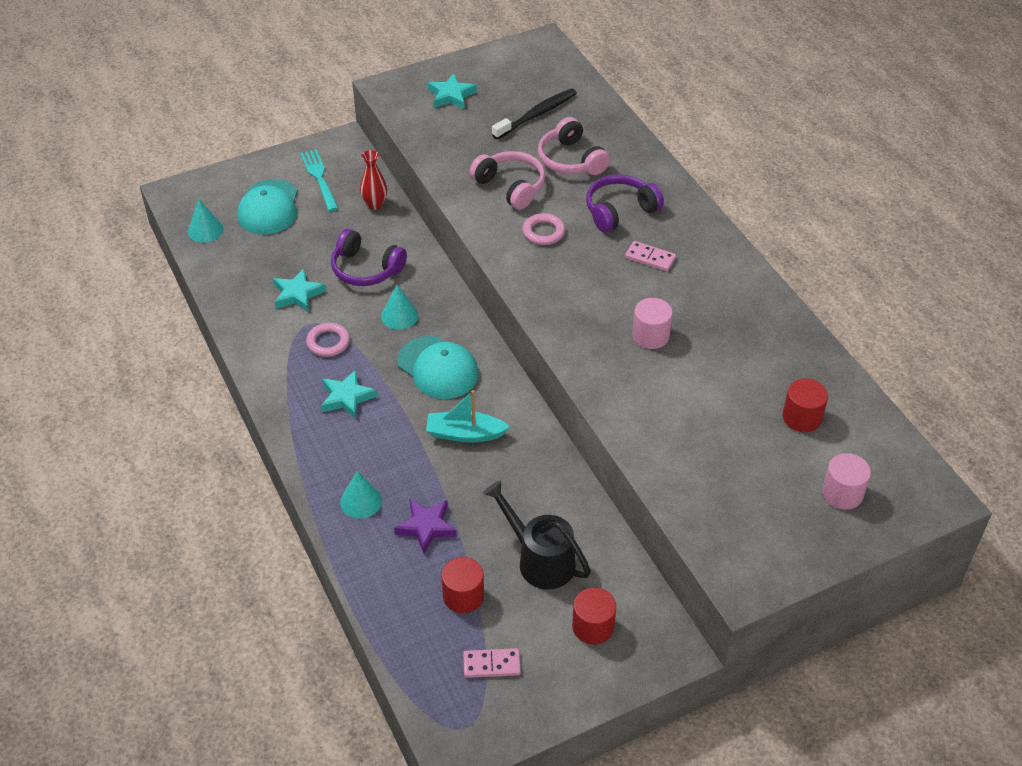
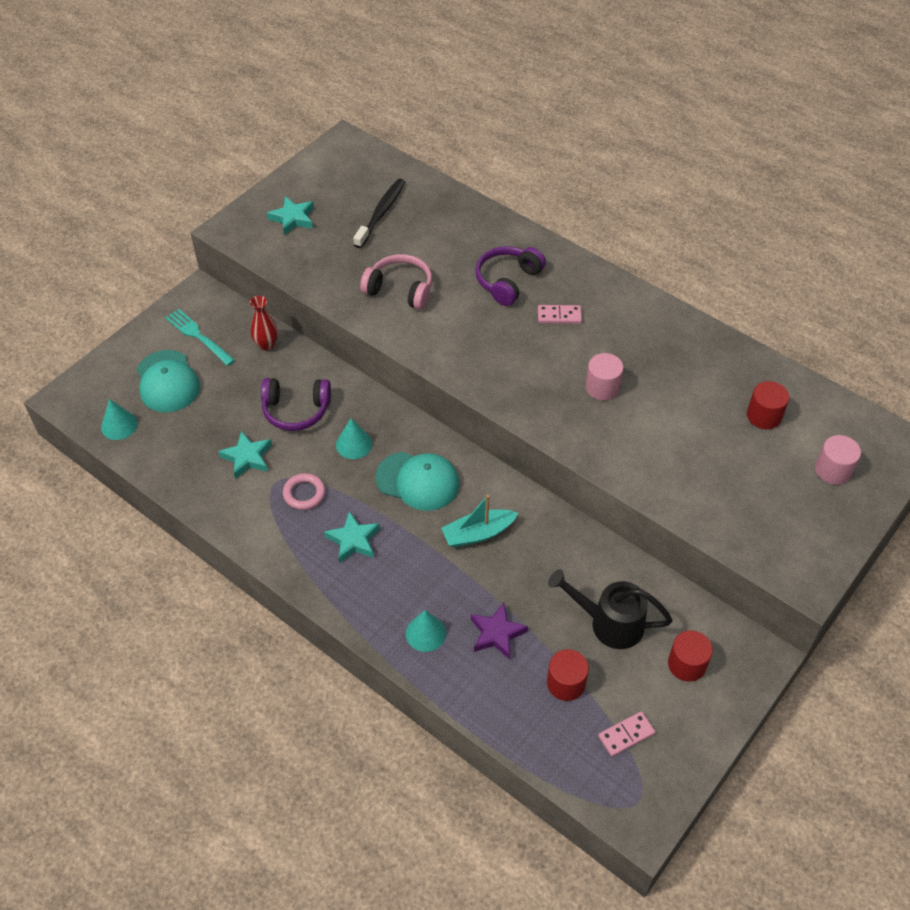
camera: 25 degrees left, 5 degrees up
(543, 232) = (455, 323): pink ring -> none
(571, 160) = (437, 247): pink headphones -> none

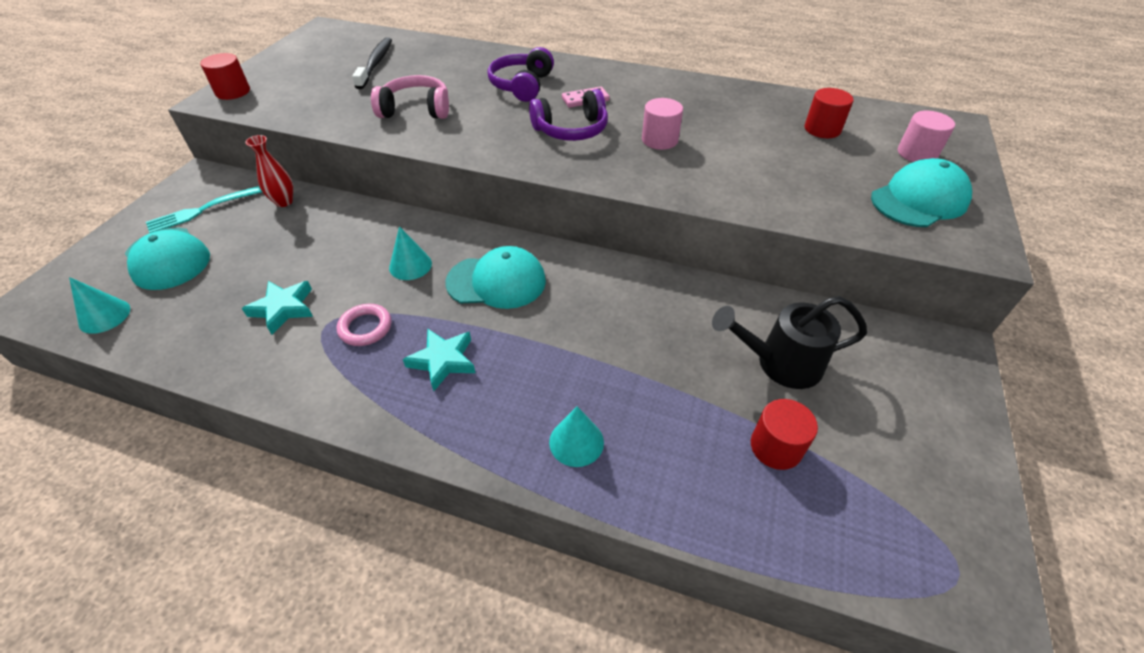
camera: 20 degrees left, 5 degrees down
(198, 336) = (201, 210): turquoise fork -> turquoise fork turned 60 degrees counterclockwise
(293, 218) = (283, 81): turquoise star -> none
(296, 410) = (333, 250): purple headphones -> purple headphones (571, 130)
(478, 533) = (587, 314): turquoise boat -> none
(497, 633) = (663, 414): purple star -> none
(626, 735) = (884, 486): pink domino -> none
(687, 664) = (889, 381): red cylinder -> red cylinder (233, 92)
(792, 520) = (919, 199): none -> turquoise cap

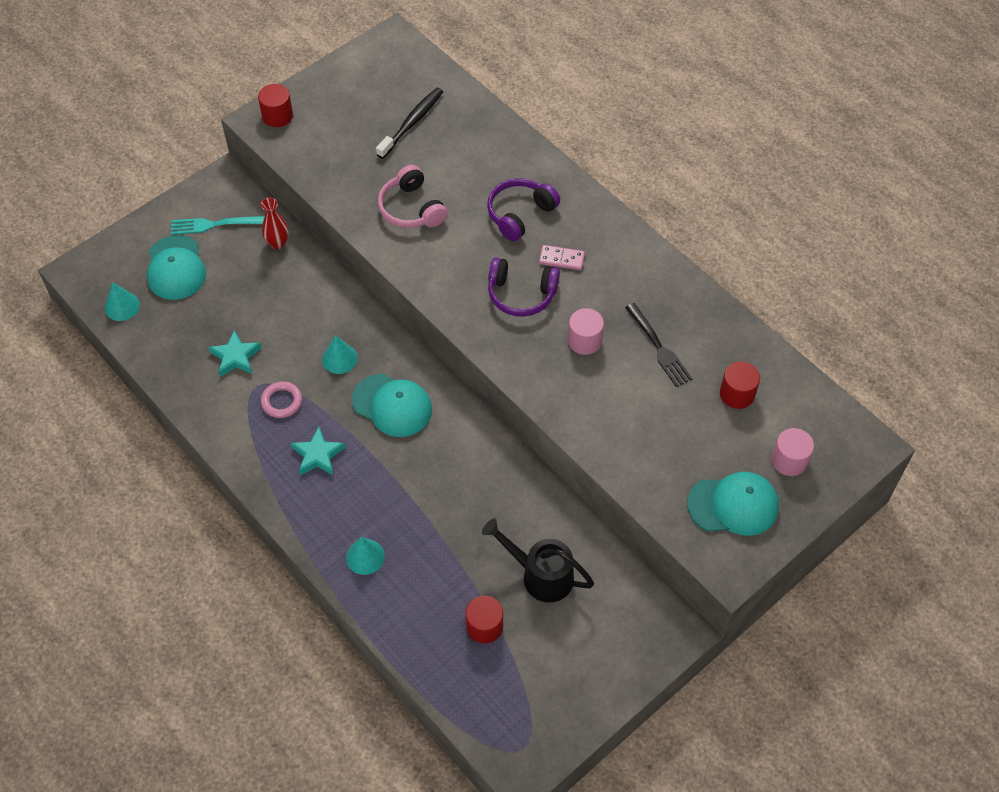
camera: 30 degrees right, 10 degrees up
(416, 110) = (411, 208): pink headphones -> pink headphones turned 150 degrees counterclockwise
(726, 123) = (659, 347): none -> black fork

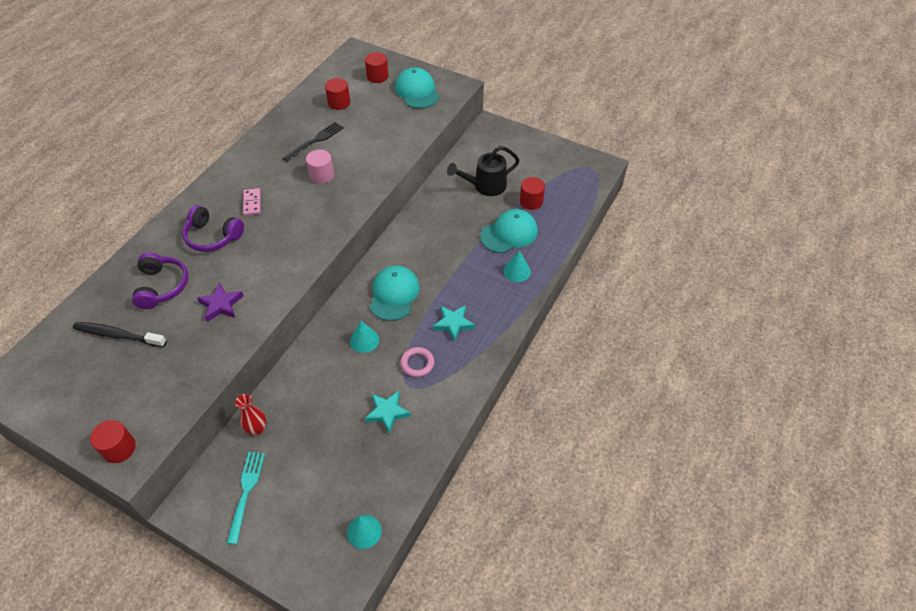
camera: 110 degrees left, 5 degrees down
(176, 268) = (306, 503): turquoise cap -> turquoise cap (509, 233)
(214, 224) = (246, 492): turquoise fork -> turquoise fork turned 150 degrees counterclockwise
(411, 208) = (221, 305): pink headphones -> purple star
(521, 294) = (291, 216): purple headphones -> purple headphones (162, 286)
(540, 575) = (485, 186): black watering can -> black watering can turned 60 degrees clockwise
(789, 460) = (377, 76): pink cylinder -> red cylinder

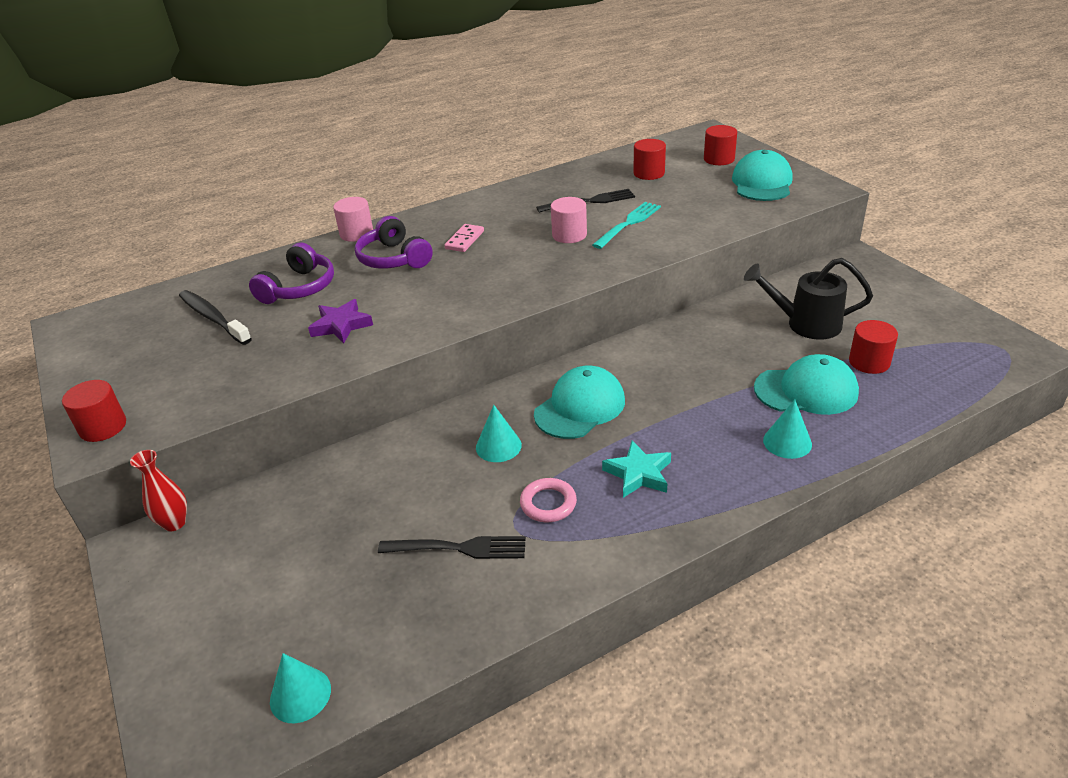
camera: 35 degrees right, 15 degrees down
(165, 224) = (356, 233): none -> pink cylinder
(246, 492) = (209, 562): turquoise fork -> turquoise fork (628, 224)
(257, 429) = (286, 493): red vase -> red vase (174, 523)
(387, 412) = (458, 548): turquoise star -> black fork

